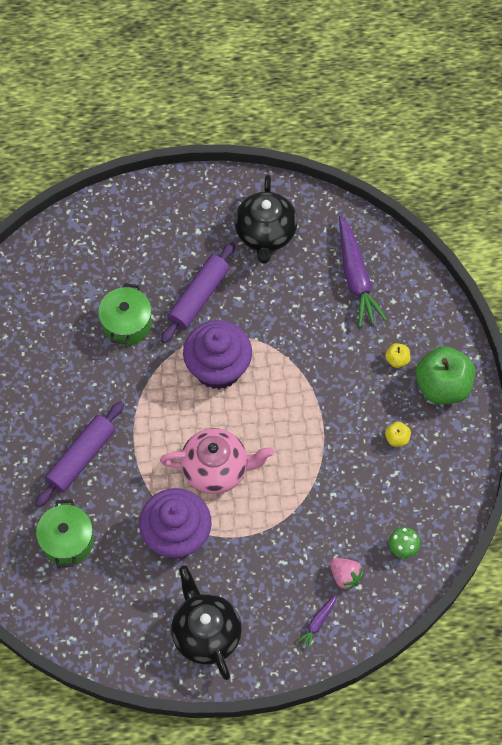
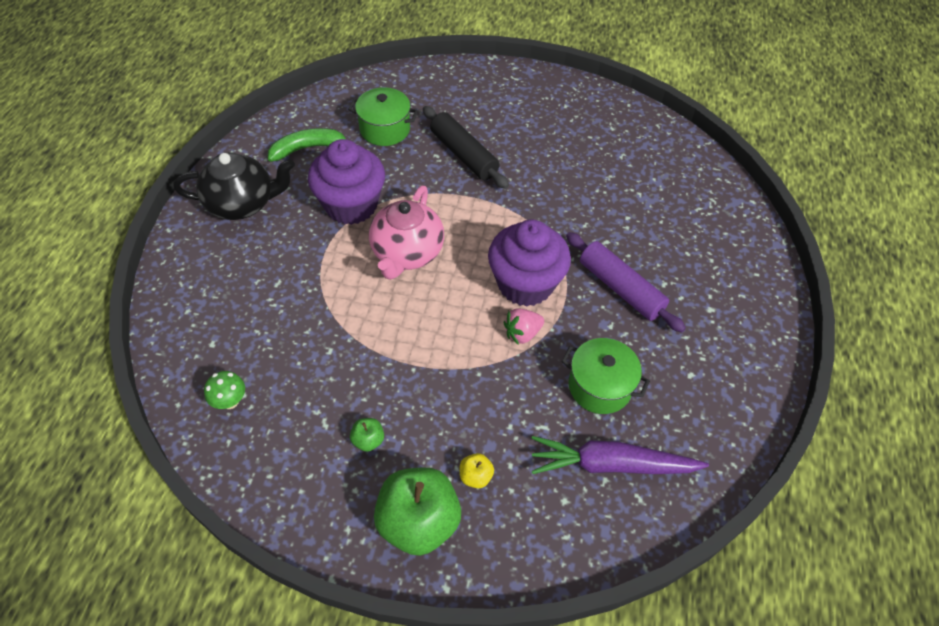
camera: 105 degrees right, 10 degrees down
(81, 458) = (463, 155): purple rolling pin -> black rolling pin
(116, 603) = (308, 148): none -> green banana
(127, 324) = (602, 219): green pot -> green pot (599, 386)
(265, 234) = (695, 377): black teapot -> none
(317, 622) = (197, 295): purple carrot -> none
(345, 576) = (230, 334): pink strawberry -> pink strawberry (522, 333)
(397, 438) = (368, 440): yellow apple -> green apple

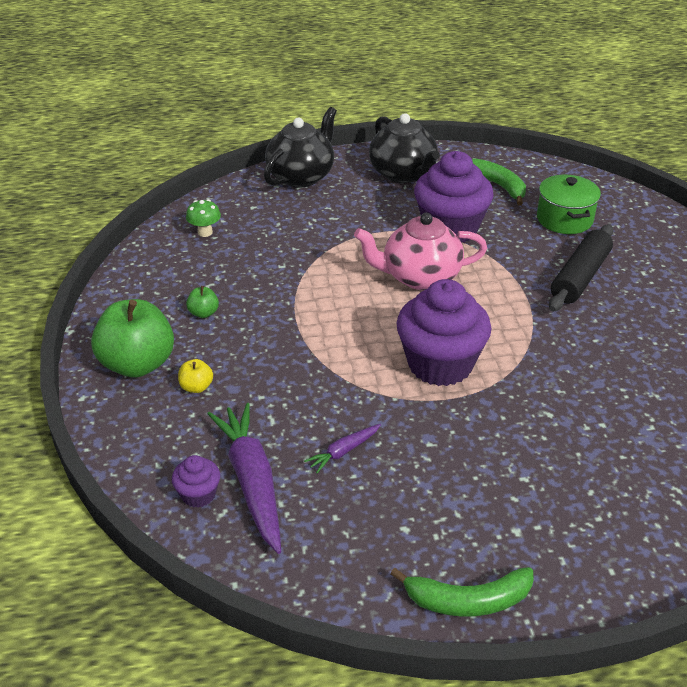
camera: 70 degrees right, 15 degrees down
(185, 284) = (301, 176): none -> black teapot
(522, 333) = (375, 378): pink strawberry -> none
(599, 386) = (343, 451): green pot -> purple carrot
(613, 511) = (198, 494): none -> purple cupcake
(621, 288) = (489, 440): purple rolling pin -> none
(764, 362) = (468, 600): none -> green banana

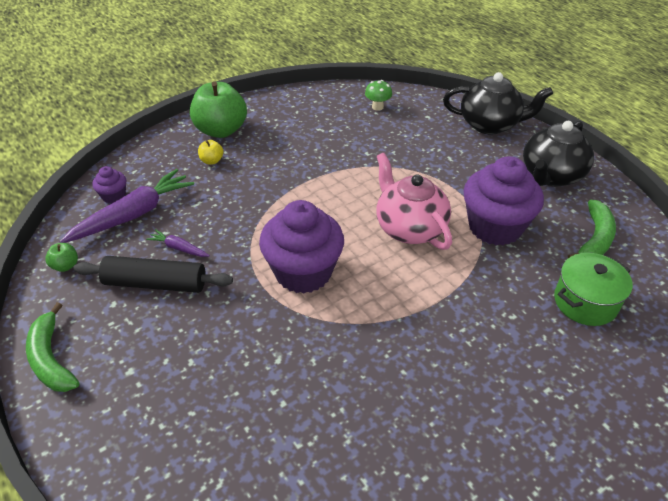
camera: 65 degrees right, 5 degrees up
(203, 313) = (288, 137): green apple -> green apple (65, 266)
(579, 277) = (495, 336): black rolling pin -> black rolling pin (156, 283)

